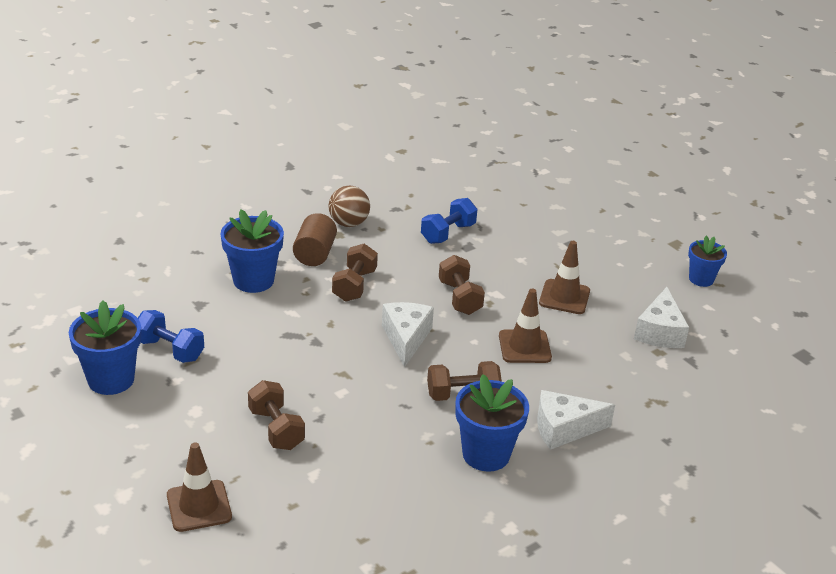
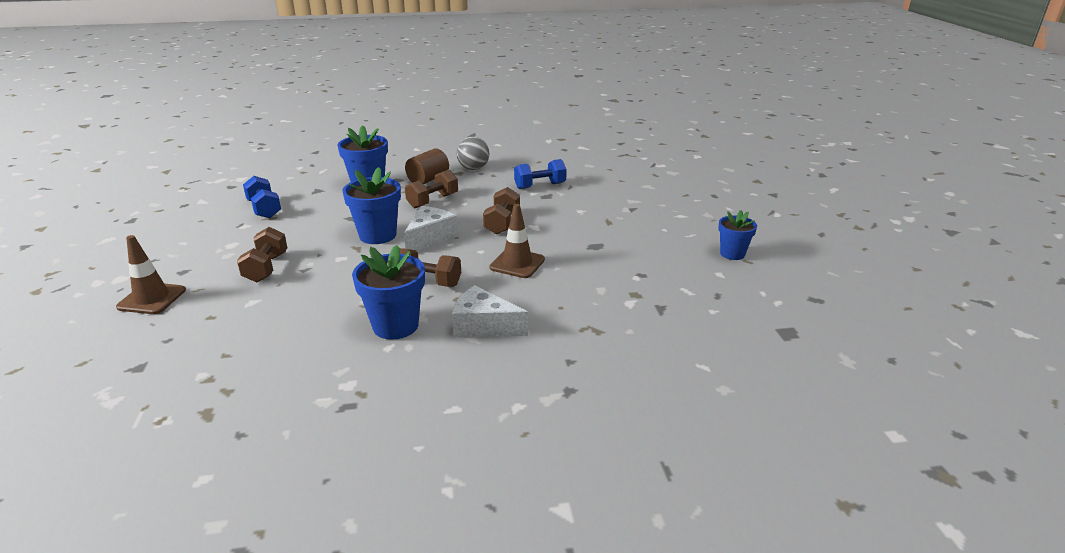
camera: 30 degrees right, 5 degrees down
(111, 379) = (207, 216): blue flower pot -> blue flower pot (378, 235)
(348, 223) = (473, 168): brown ball -> grey ball
(564, 297) = (589, 240): brown traffic cone -> none
(660, 332) = (651, 281): white cheese -> none

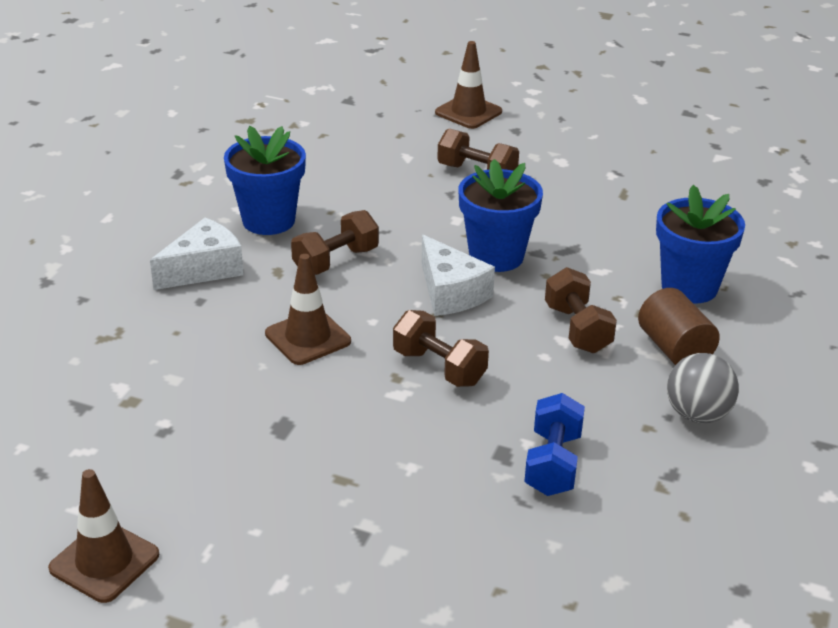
camera: 120 degrees right, 5 degrees up
(264, 209) = (656, 193): blue dumbbell -> none
(732, 254) = (104, 562): blue flower pot -> brown traffic cone

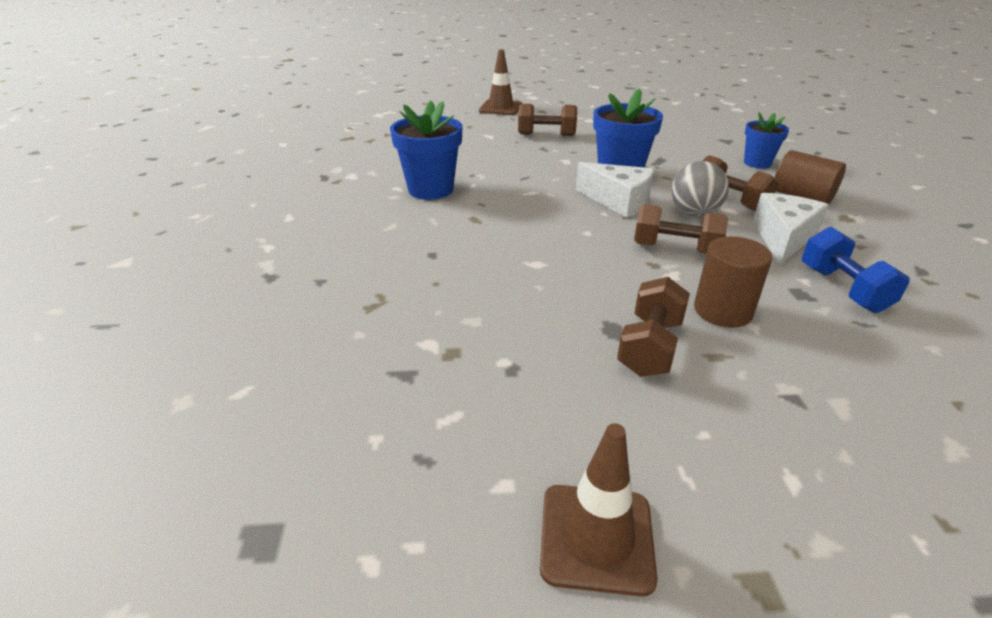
camera: 25 degrees left, 0 degrees up
(204, 269) = (411, 232): white cheese -> white cheese (783, 238)
(308, 337) = (552, 256): brown traffic cone -> none
(336, 261) = (512, 202): brown dumbbell -> brown dumbbell (650, 347)
(402, 444) = (722, 311): none -> brown cylinder
(689, 287) = (757, 163): blue flower pot -> blue flower pot, size x0.63
(697, 414) = (875, 229): grey ball -> grey ball (694, 213)

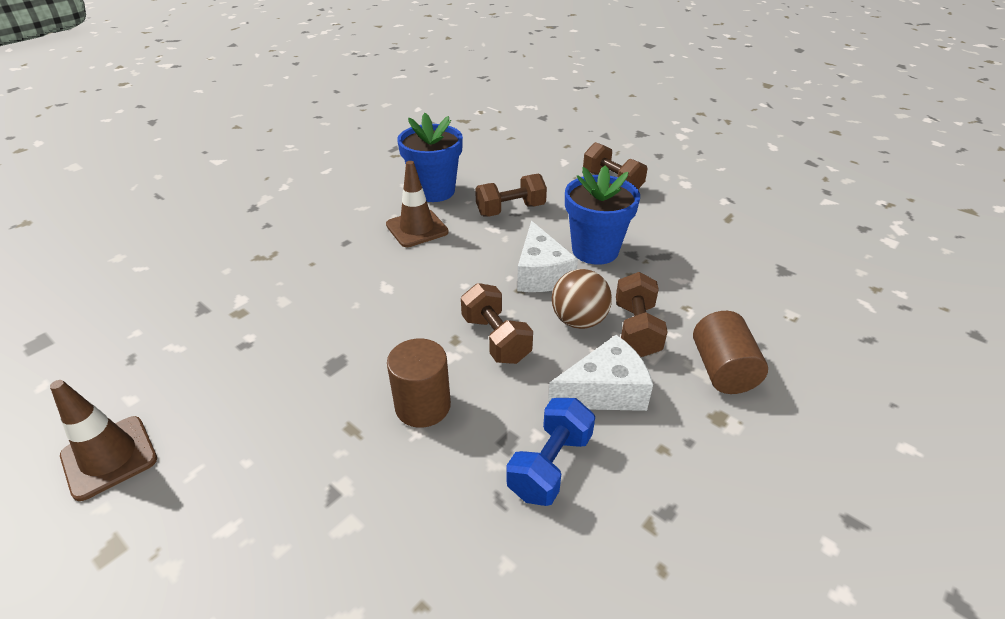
camera: 45 degrees right, 5 degrees up
(500, 108) = (628, 137): brown traffic cone -> brown traffic cone (417, 228)
(650, 347) = (330, 391): brown dumbbell -> brown dumbbell (510, 210)
(694, 213) = (579, 321): grey ball -> brown ball
(757, 163) = (759, 311): blue flower pot -> none

